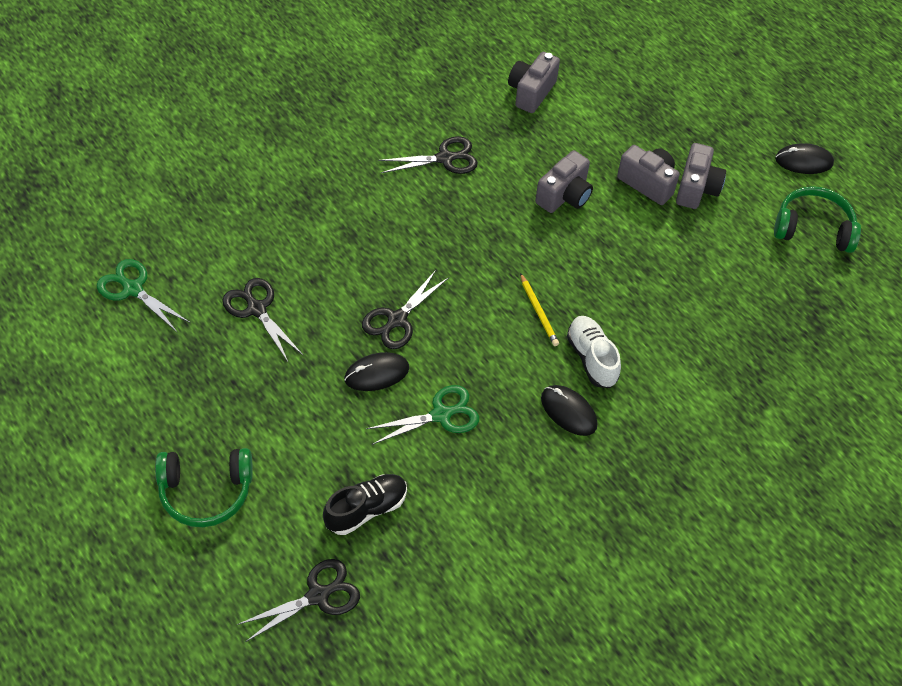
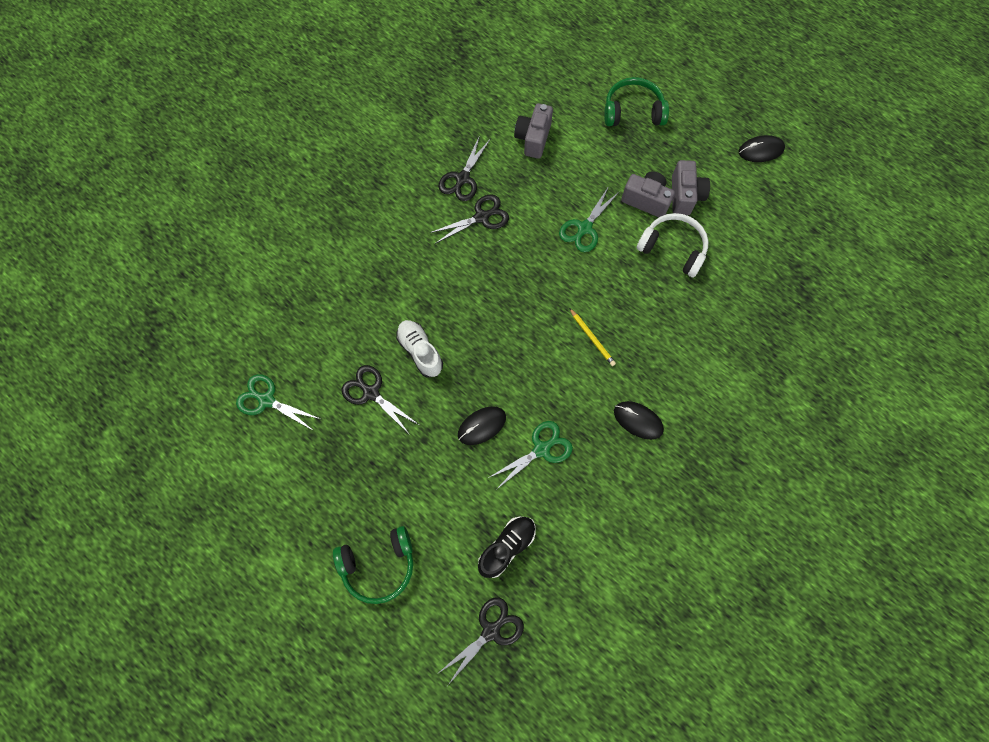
camera: 10 degrees left, 15 degrees up
(397, 320) = (484, 374): black scissors -> black scissors (462, 178)
(564, 196) = (584, 228): grey camera -> green scissors
(592, 358) = (643, 369): white shoe -> white shoe (420, 351)
(666, 239) = (673, 248): none -> white headphones
(813, 228) = (782, 209): green headphones -> green headphones (633, 111)

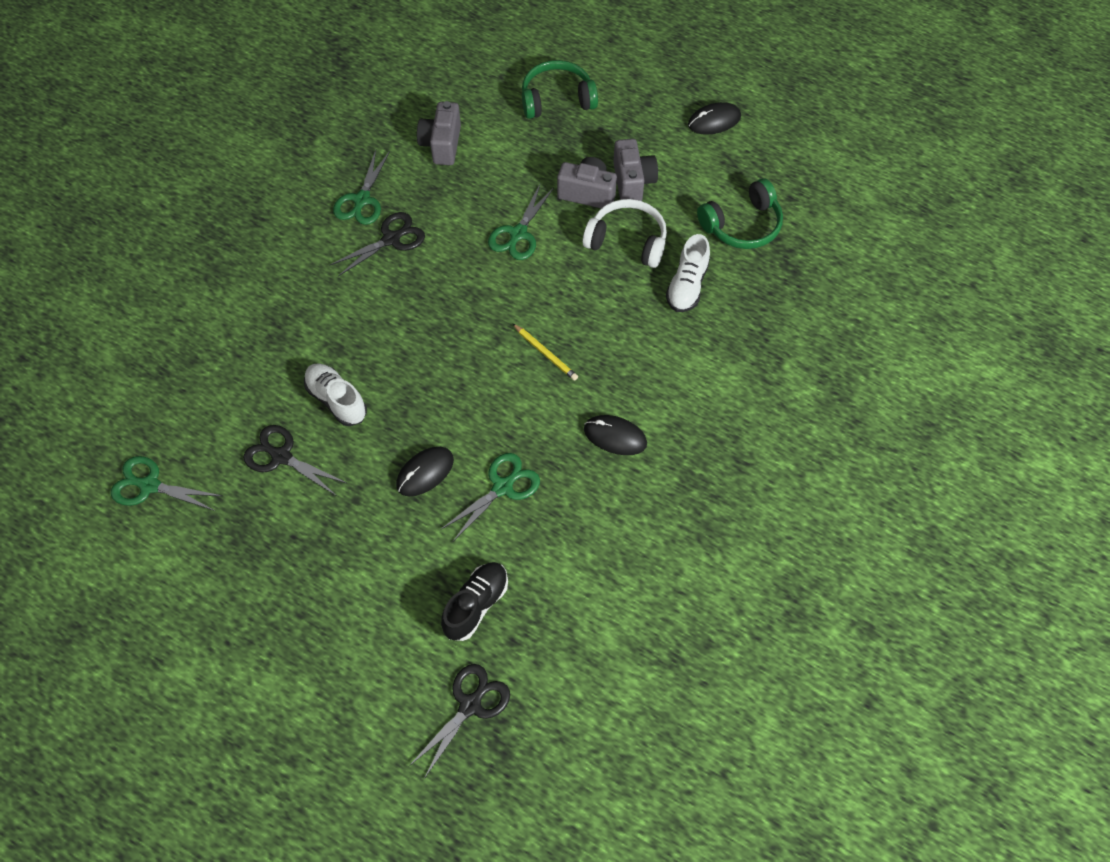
camera: 10 degrees left, 10 degrees down
(378, 565) = (318, 653): green headphones -> green headphones (742, 225)
(462, 178) = (362, 200): black scissors -> green scissors
(716, 296) = (687, 285): none -> white shoe

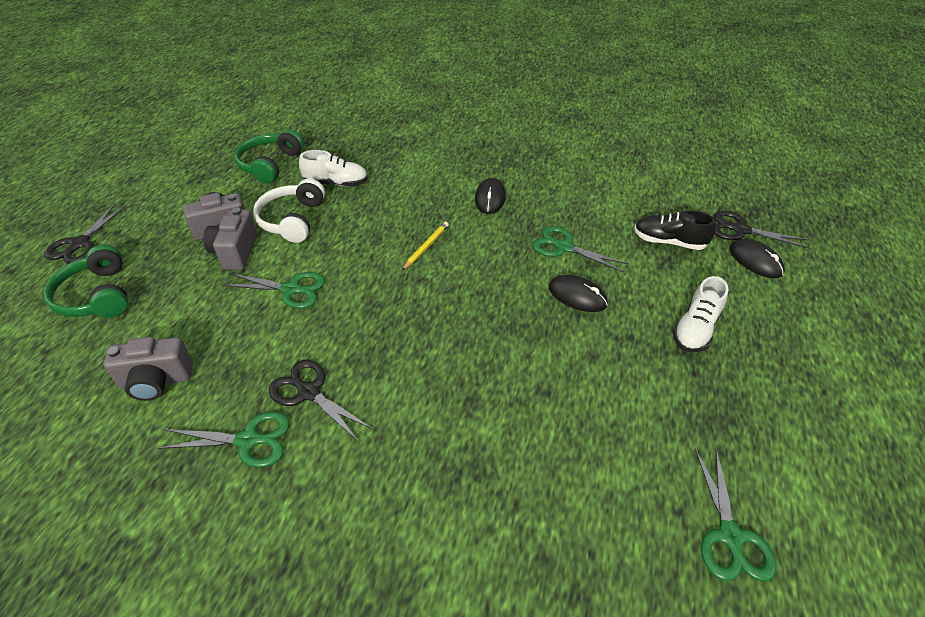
camera: 105 degrees left, 15 degrees down
(281, 456) = (620, 410): black scissors -> black scissors (80, 244)
(337, 400) = (534, 382): white shoe -> white shoe (695, 329)
(714, 121) = (148, 191): black mouse -> black mouse (755, 261)
(742, 225) = (270, 164): green headphones -> green headphones turned 120 degrees counterclockwise

